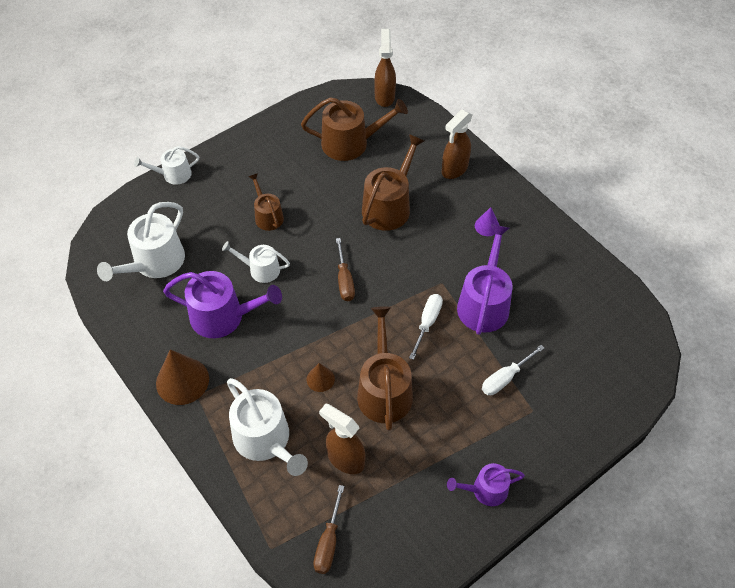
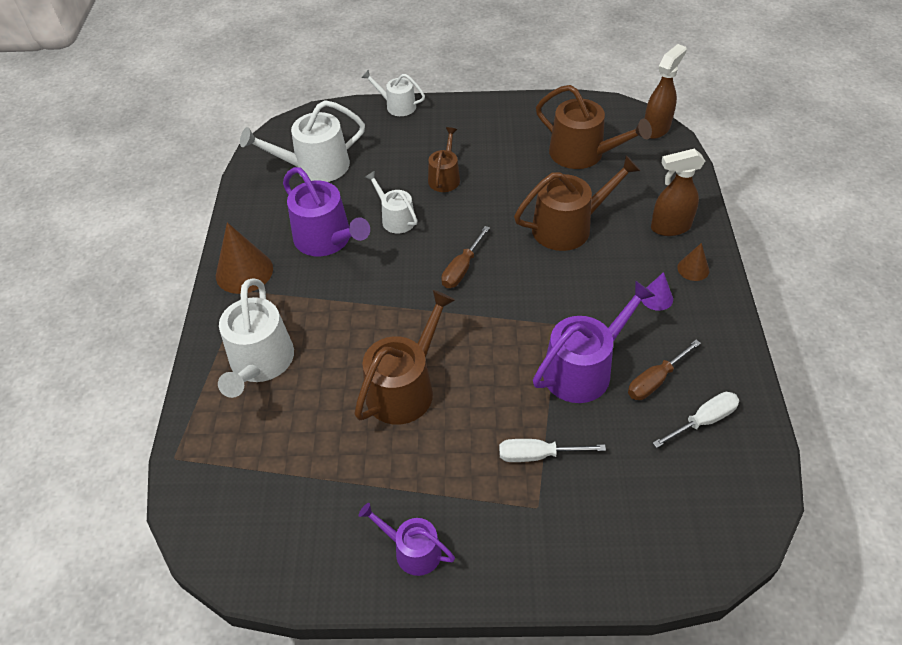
camera: 40 degrees right, 5 degrees down
(320, 379) = (357, 341): brown cone -> brown cone (693, 269)
(328, 542) = (224, 489): brown screwdriver -> brown screwdriver (655, 380)
(345, 459) = (310, 426): brown spray bottle -> none
(427, 323) = (506, 353): white screwdriver -> white screwdriver (703, 420)

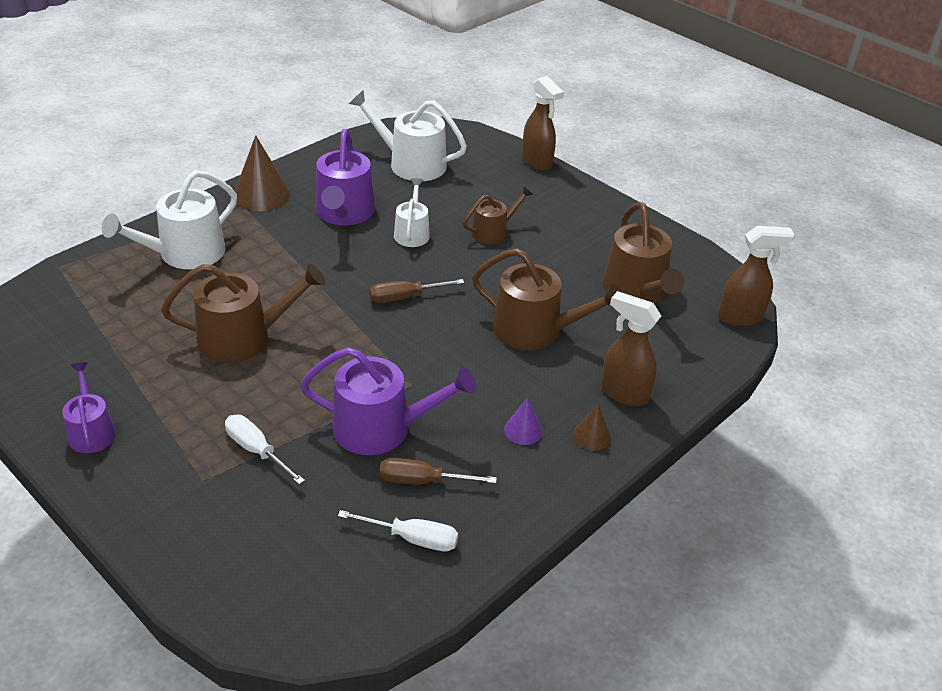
camera: 40 degrees right, 10 degrees down
(397, 106) = (537, 162): white watering can -> brown spray bottle

